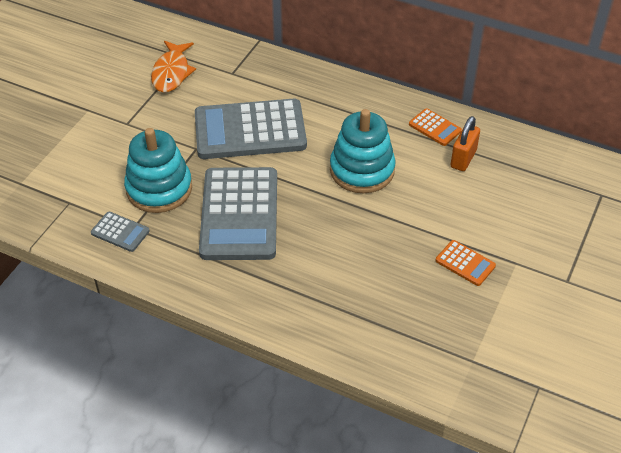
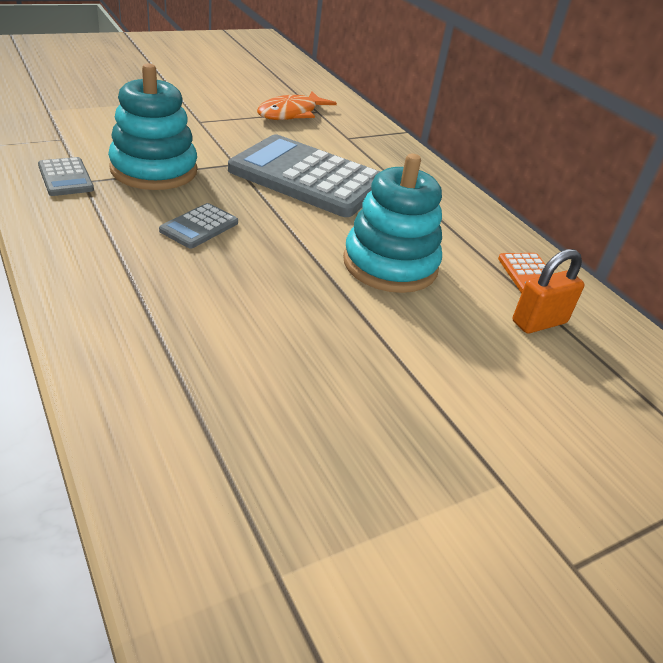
camera: 30 degrees right, 10 degrees down
(239, 214) = (199, 227): grey calculator -> grey calculator, size x0.43
(465, 263) = (418, 433): orange calculator -> none

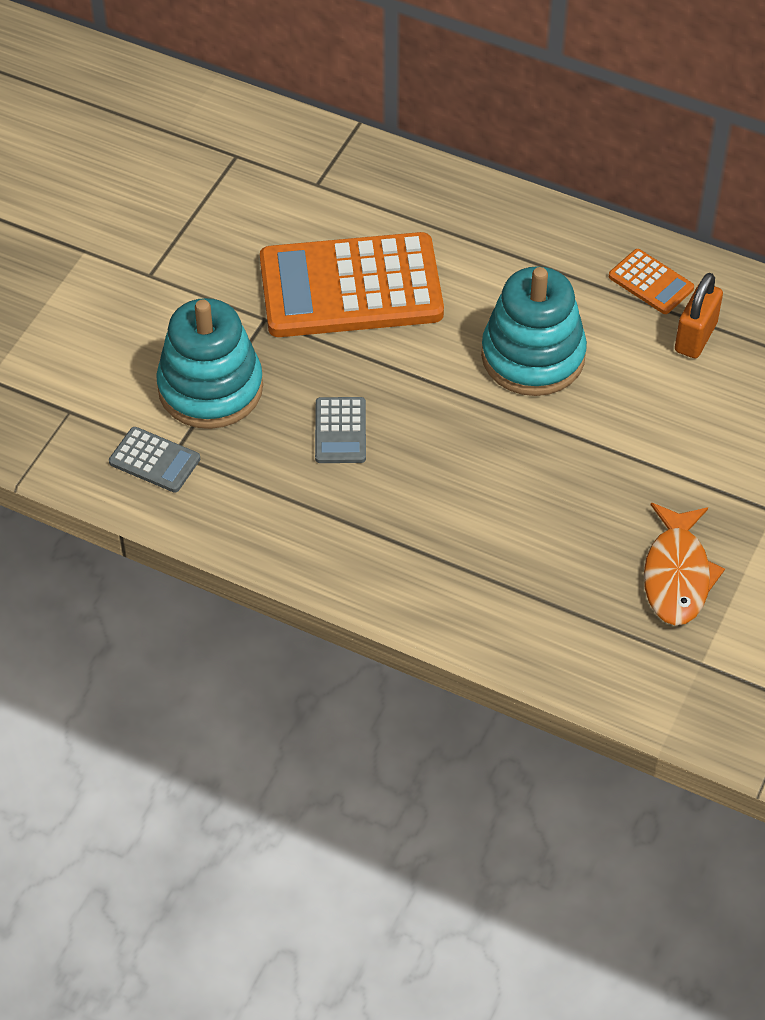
camera: 30 degrees left, 15 degrees up
(291, 113) = (217, 183): orange fish -> orange fish (677, 575)
(307, 178) = (351, 288): grey calculator -> orange calculator

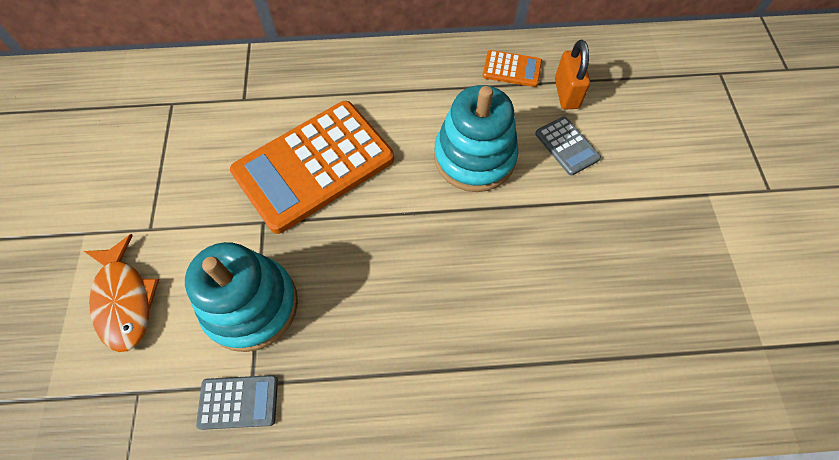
camera: 30 degrees left, 10 degrees up
(340, 431) = (376, 290): grey calculator -> grey calculator (567, 146)
(677, 575) = (692, 280): orange fish -> orange fish (125, 300)

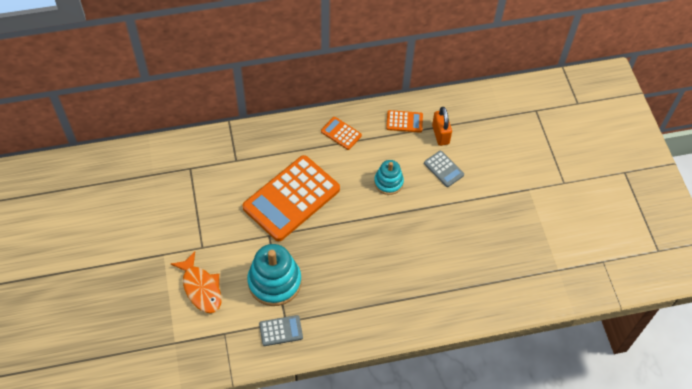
camera: 10 degrees left, 5 degrees down
(411, 76) = (341, 133): none -> orange calculator
(474, 157) = (388, 182): turquoise stacking toy -> turquoise stacking toy, size x0.59

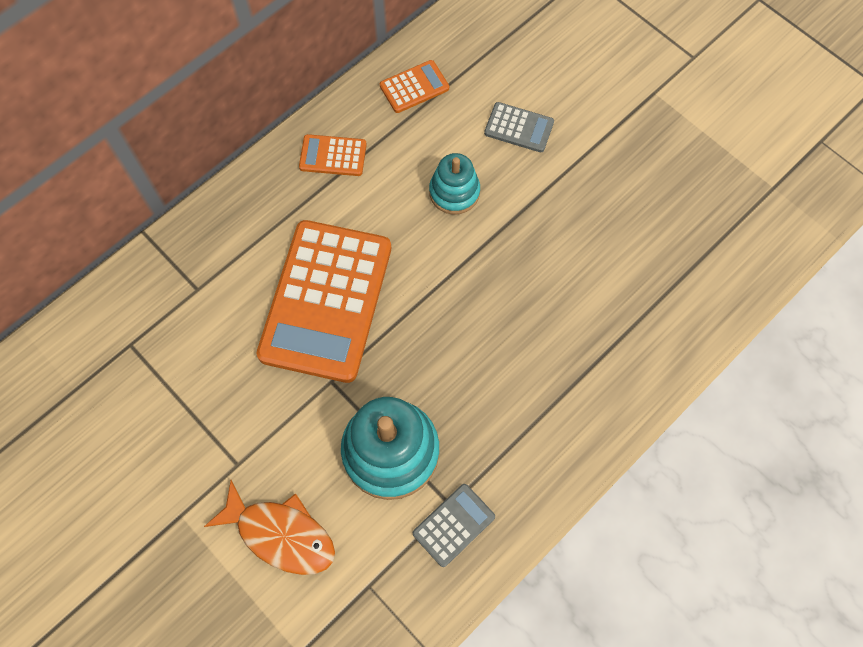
camera: 30 degrees left, 10 degrees up
(440, 135) = (479, 79): orange padlock -> none

